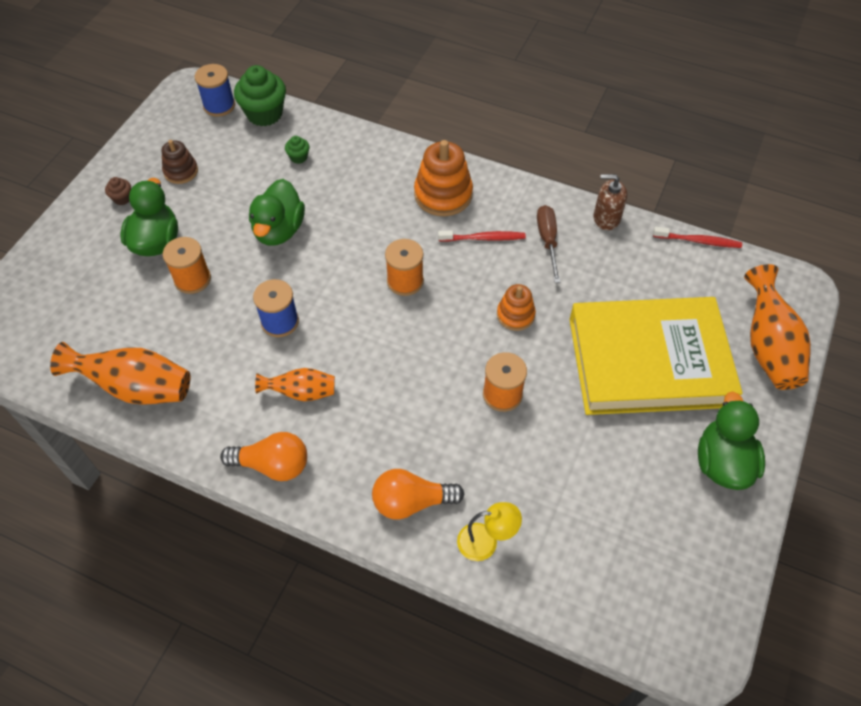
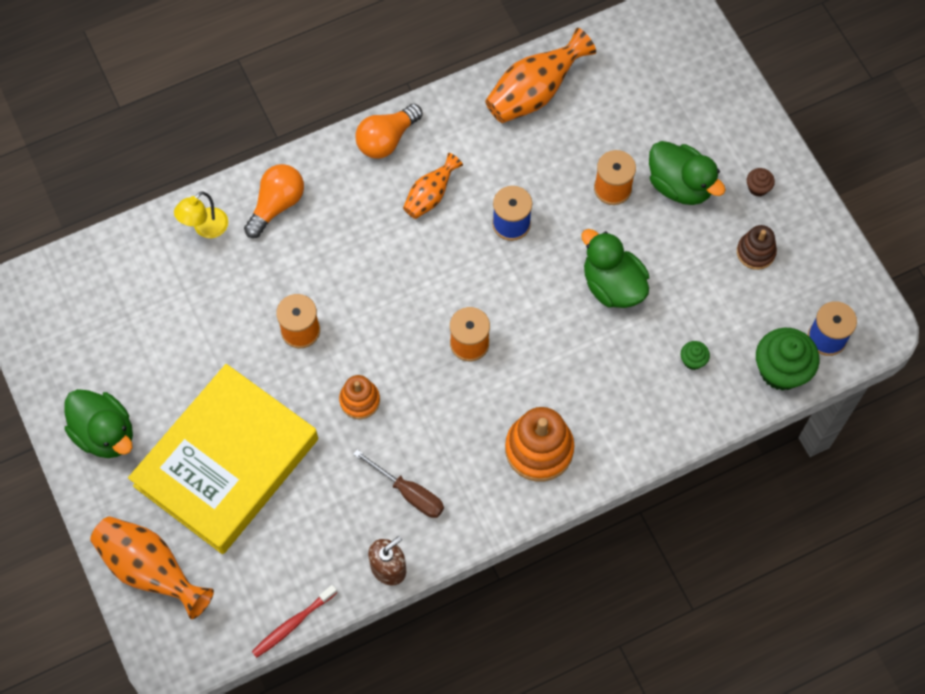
camera: 130 degrees right, 10 degrees up
(483, 238) = (459, 442): red toothbrush -> none

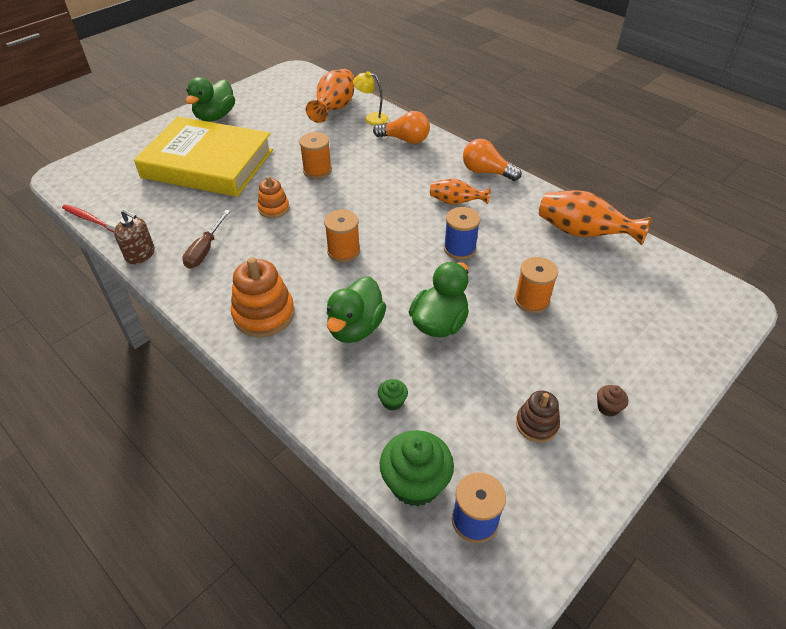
camera: 70 degrees right, 20 degrees down
(151, 570) = (125, 153): orange vase -> orange vase (334, 109)
(680, 185) = (567, 345): green duck -> green duck (355, 328)

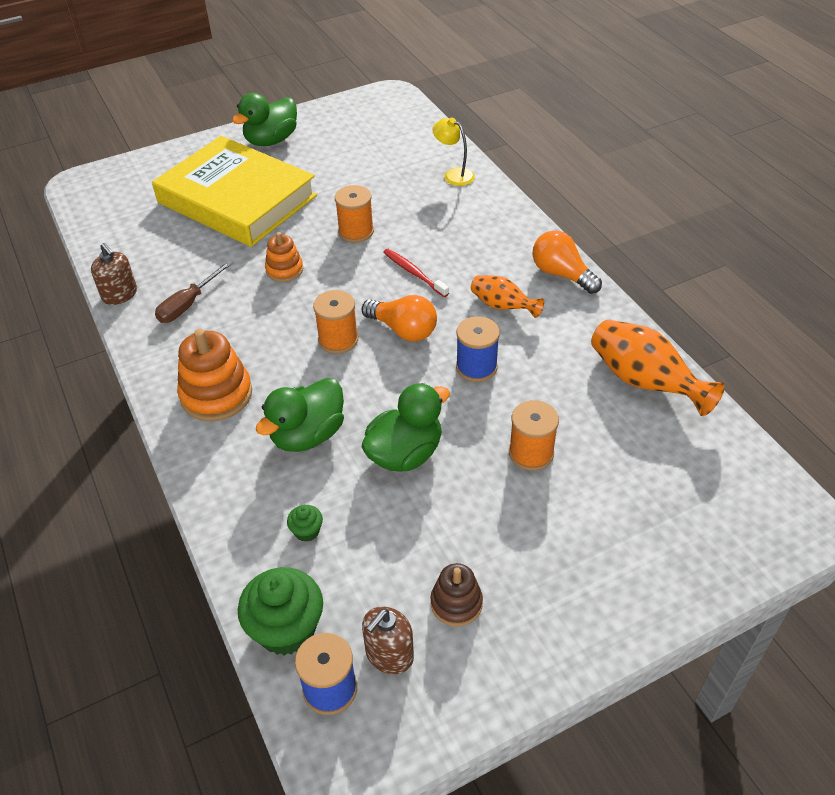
camera: 20 degrees right, 0 degrees up
(90, 219) = (86, 242): red toothbrush -> red toothbrush (414, 273)
(334, 109) = (414, 154): orange vase -> none
(405, 140) = (481, 211): orange light bulb -> orange light bulb (403, 330)
(507, 478) = (389, 654): none -> brown soap dispenser
(608, 407) = (553, 608): brown cupcake -> none

